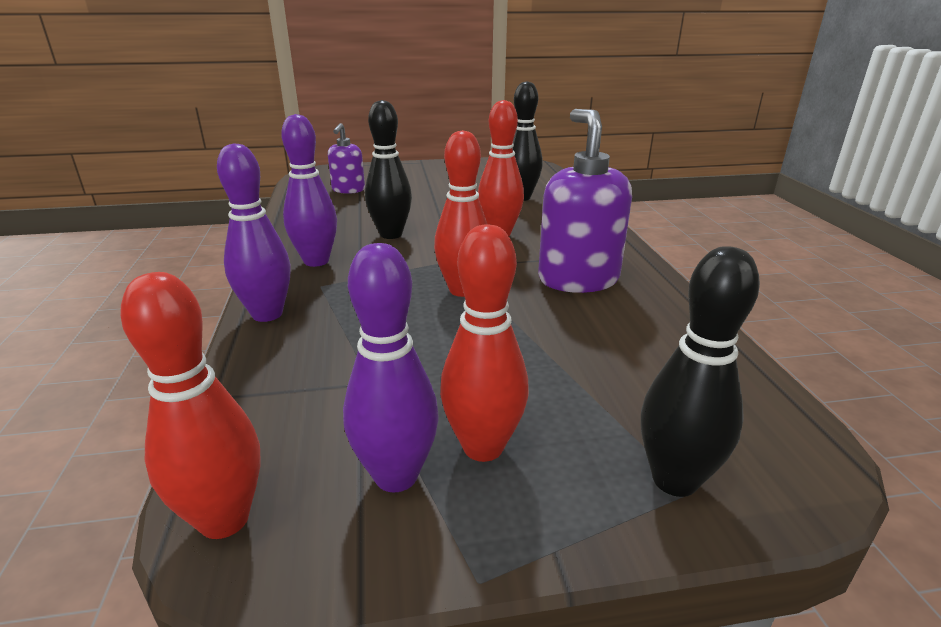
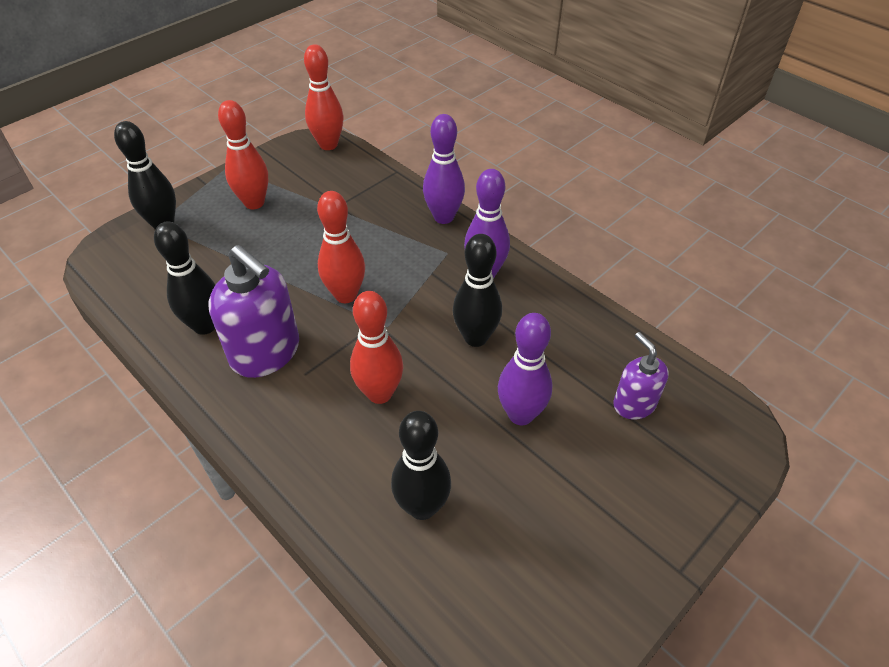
camera: 145 degrees right, 20 degrees up
(396, 476) = (281, 179): purple bowling pin -> purple bowling pin (520, 414)
(635, 317) = (205, 325): none -> black bowling pin

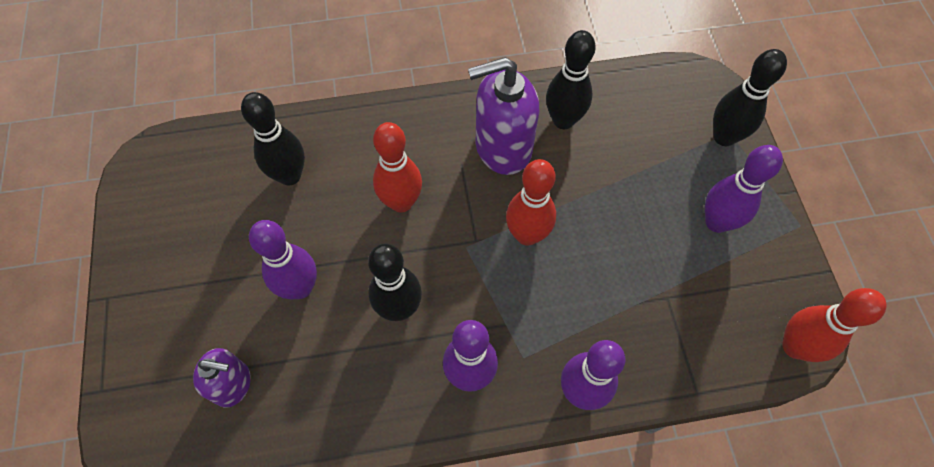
camera: 125 degrees right, 15 degrees up
(254, 203) = (716, 222): red bowling pin -> purple bowling pin

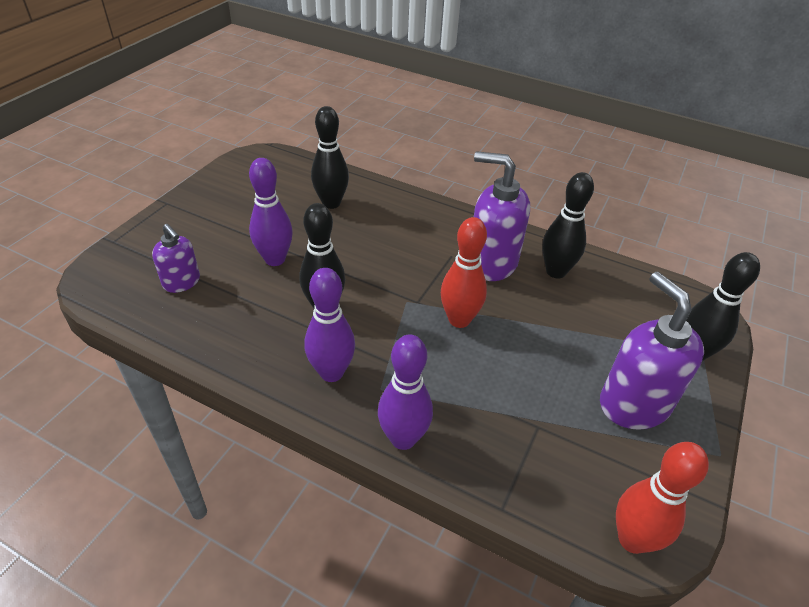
camera: 35 degrees right, 20 degrees down
(401, 202) = (387, 253): red bowling pin -> none
(716, 222) = (633, 404): purple bowling pin -> purple soap dispenser

